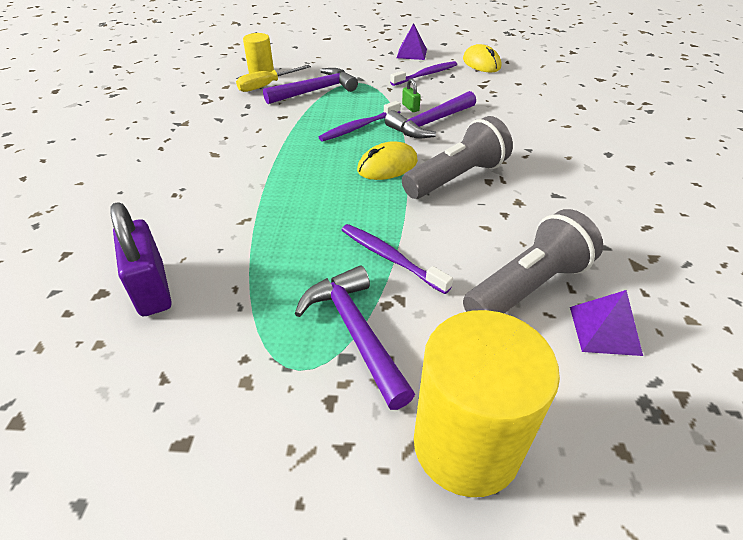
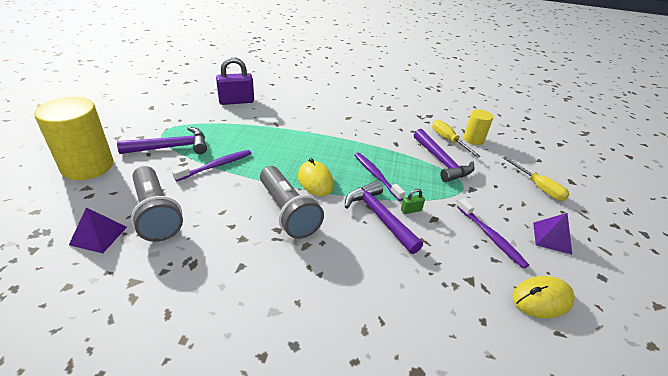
camera: 95 degrees right, 5 degrees down
(342, 51) = (538, 187): none -> yellow screwdriver

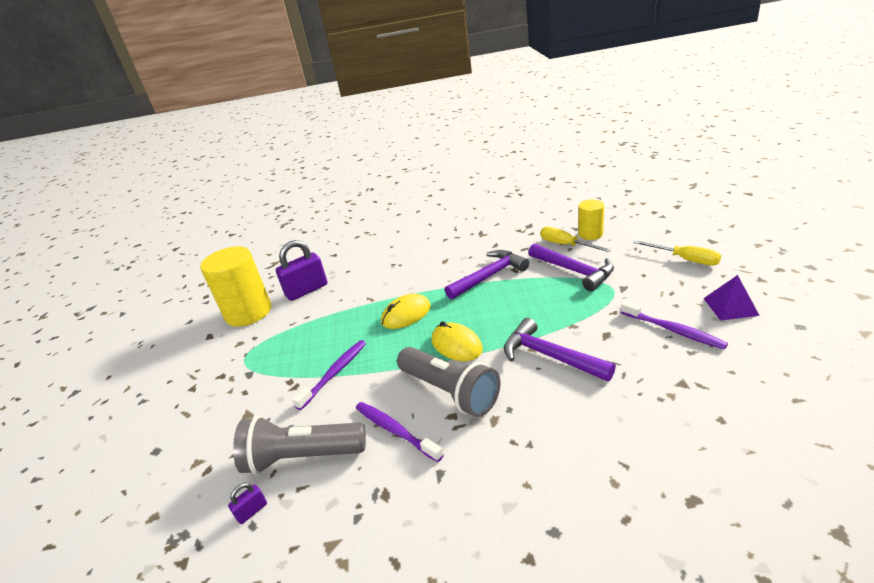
camera: 10 degrees left, 5 degrees down
(87, 166) = (180, 436): yellow cylinder -> yellow cylinder (248, 312)
(98, 235) = (252, 511): purple pyramid -> purple padlock
(156, 213) = (302, 457): grey flashlight -> grey flashlight turned 135 degrees clockwise
(171, 147) = (267, 373): purple hammer -> purple hammer (489, 276)
(376, 175) = (517, 313): purple toothbrush -> purple toothbrush (395, 430)
(411, 210) = (577, 335): green padlock -> none
(541, 299) = (760, 372): yellow mouse -> yellow mouse (406, 314)

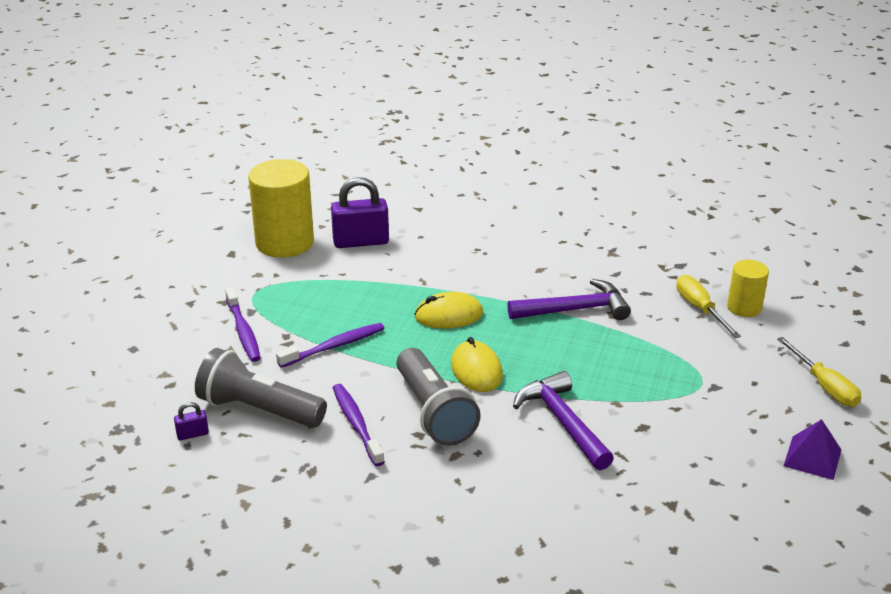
camera: 20 degrees right, 0 degrees up
(574, 271) = (677, 344): purple hammer -> none
(673, 330) = (720, 453): purple toothbrush -> purple toothbrush (243, 331)

